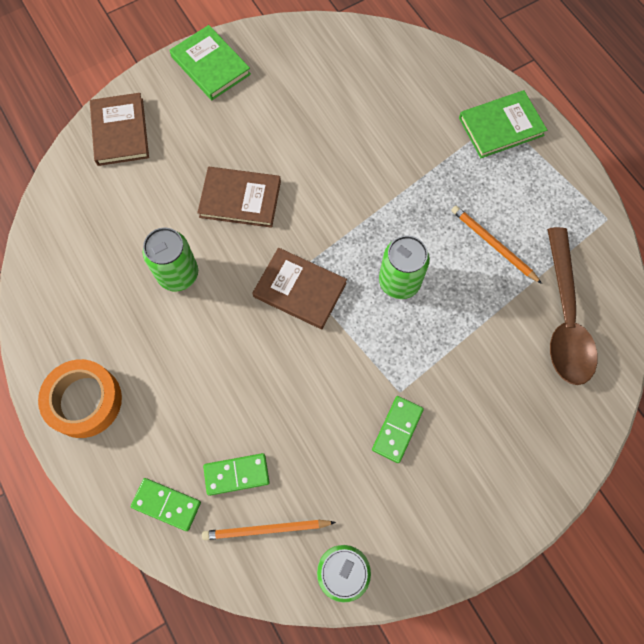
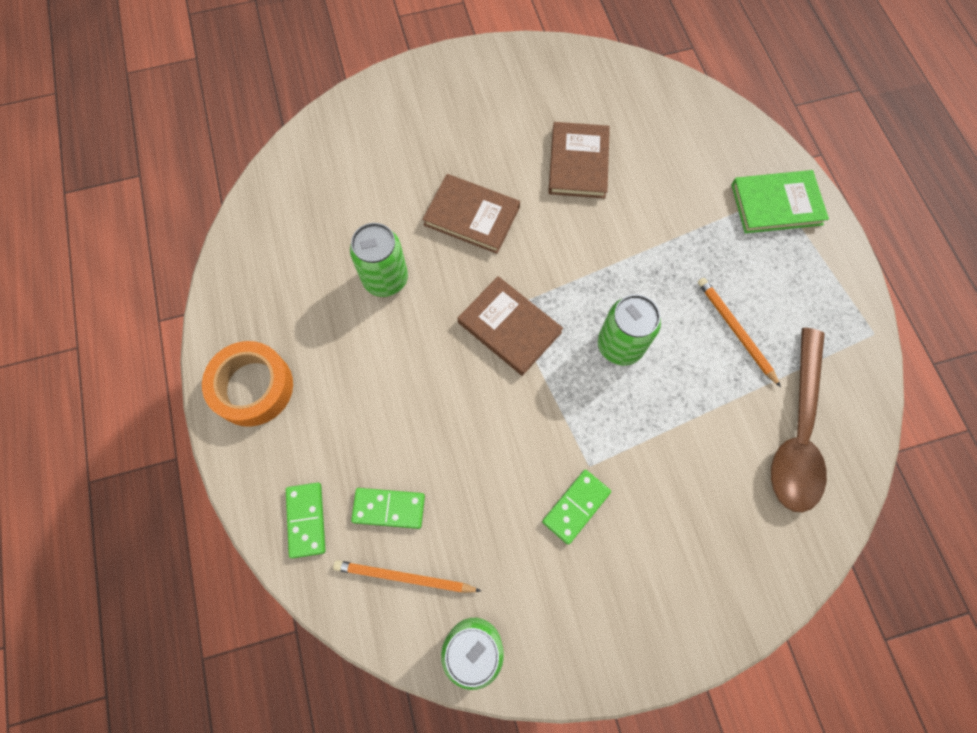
camera: 15 degrees right, 0 degrees up
(120, 131) = (367, 118): brown book -> brown book (578, 163)
(166, 504) = (306, 520): green domino -> green domino turned 45 degrees clockwise
(210, 65) = (478, 71): green book -> none

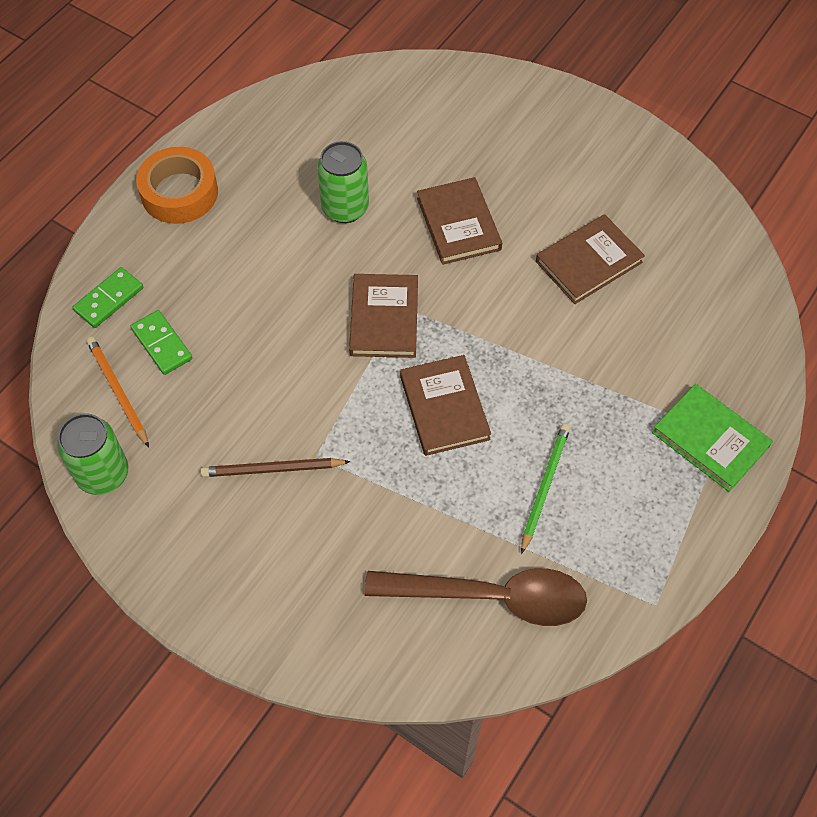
camera: 50 degrees right, 10 degrees down
(576, 507) = (272, 469): green domino -> brown pencil
(620, 345) = (444, 407): green can -> brown book
(735, 330) = (544, 486): orange pencil -> green pencil
(797, 432) = (491, 597): brown spoon -> brown spoon turned 150 degrees counterclockwise

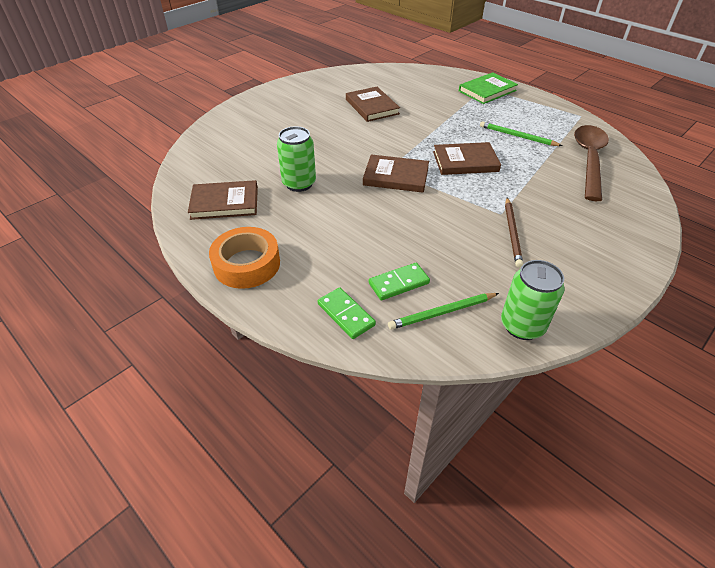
camera: 80 degrees left, 15 degrees down
(118, 391) = (442, 313): orange pencil -> green pencil
(458, 224) = (330, 142): brown book -> brown book (225, 203)

